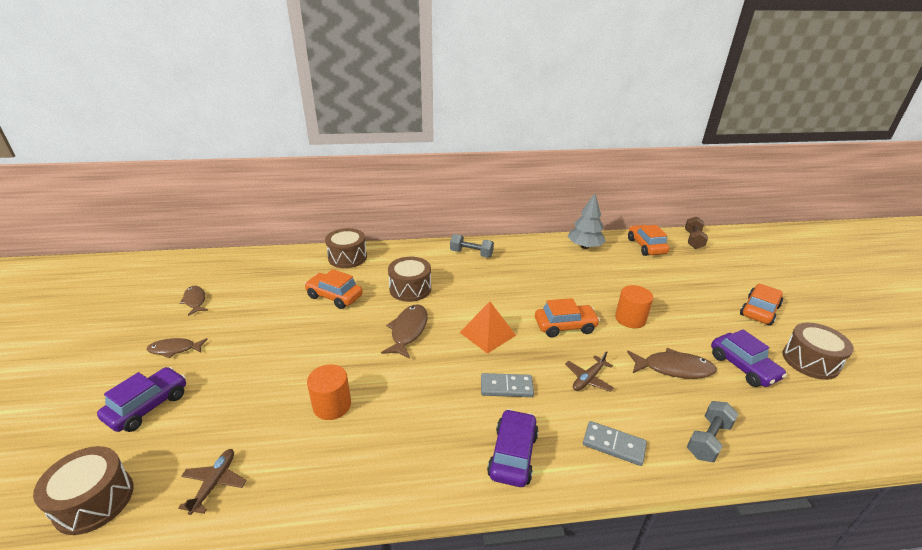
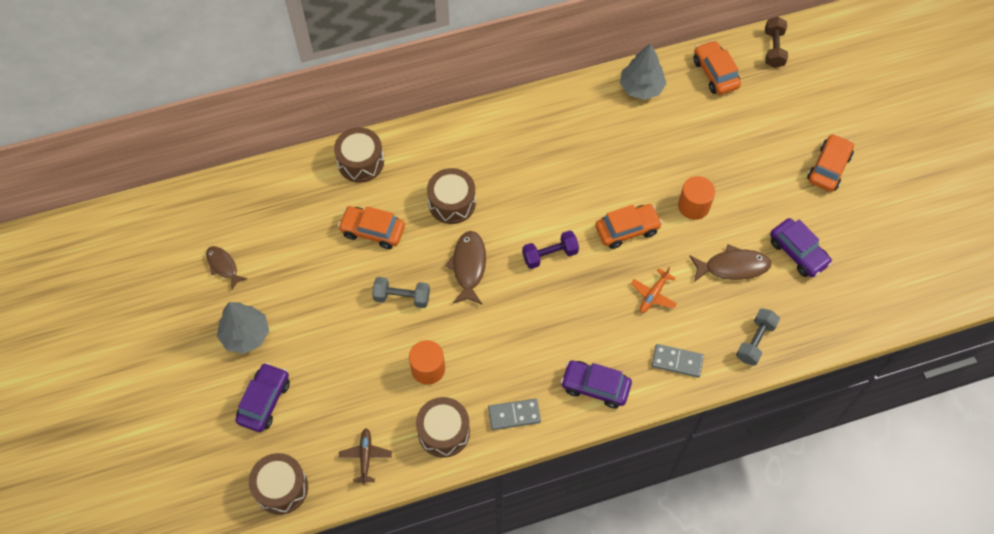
camera: 10 degrees left, 30 degrees up
(174, 349) = (245, 335): brown fish -> grey tree
(471, 253) = (506, 127): grey dumbbell -> grey dumbbell (402, 297)
(487, 333) = (550, 255): orange pyramid -> purple dumbbell
(506, 387) = (579, 319): grey domino -> grey domino (514, 415)
(513, 454) = (595, 386): purple car -> purple car turned 75 degrees counterclockwise
(588, 379) = (653, 295): brown plane -> orange plane
(810, 361) = (862, 233): brown drum -> brown drum (443, 432)

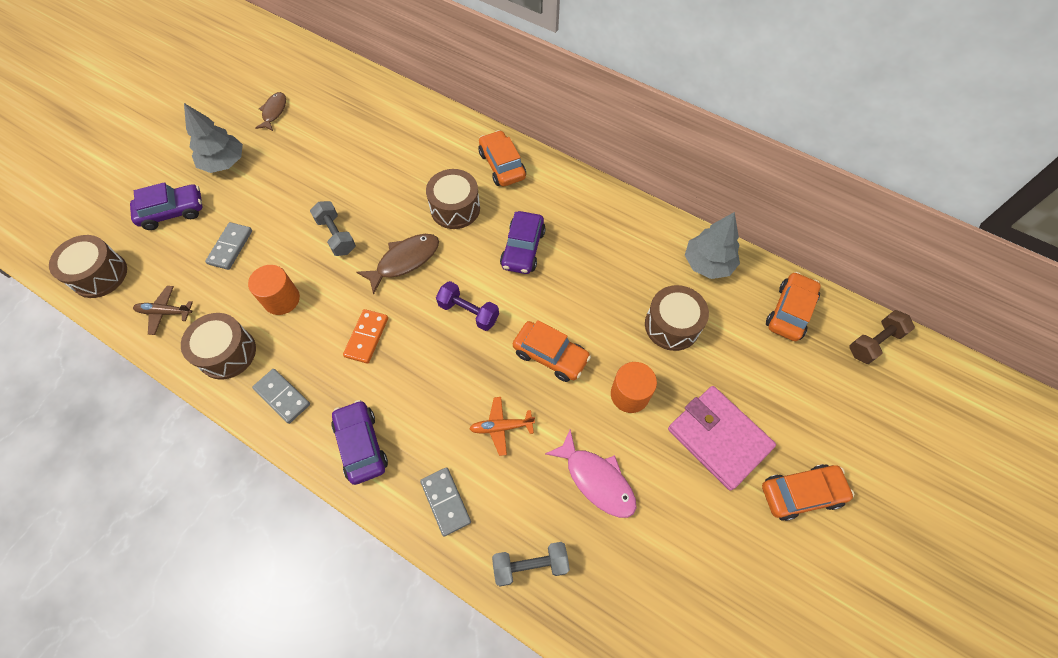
camera: 50 degrees right, 0 degrees up
(343, 377) = (230, 247): none -> grey domino
(360, 162) = (437, 127): brown drum -> brown drum (672, 325)
(365, 457) = (165, 312): brown plane -> brown plane turned 135 degrees counterclockwise
(372, 231) = (382, 176): orange car -> orange car (502, 165)
(512, 332) = (366, 337): none -> orange domino
(733, 267) = (596, 479): brown fish -> pink fish
(762, 181) = (718, 438): none -> pink wallet
(798, 252) = (672, 534): purple car -> purple car (522, 249)

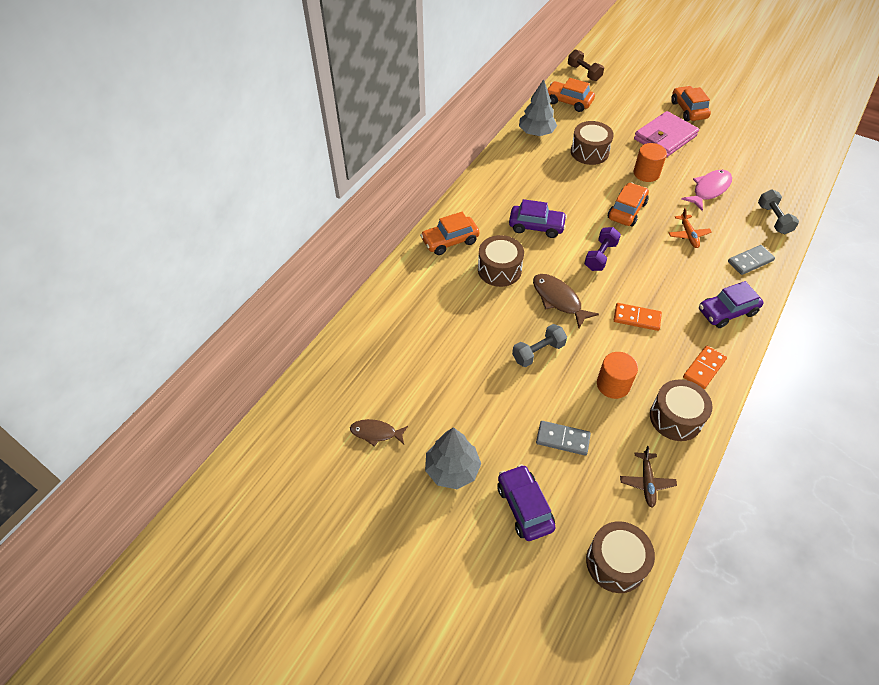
camera: 90 degrees left, 10 degrees down
(282, 396) = (704, 368): grey domino -> orange domino

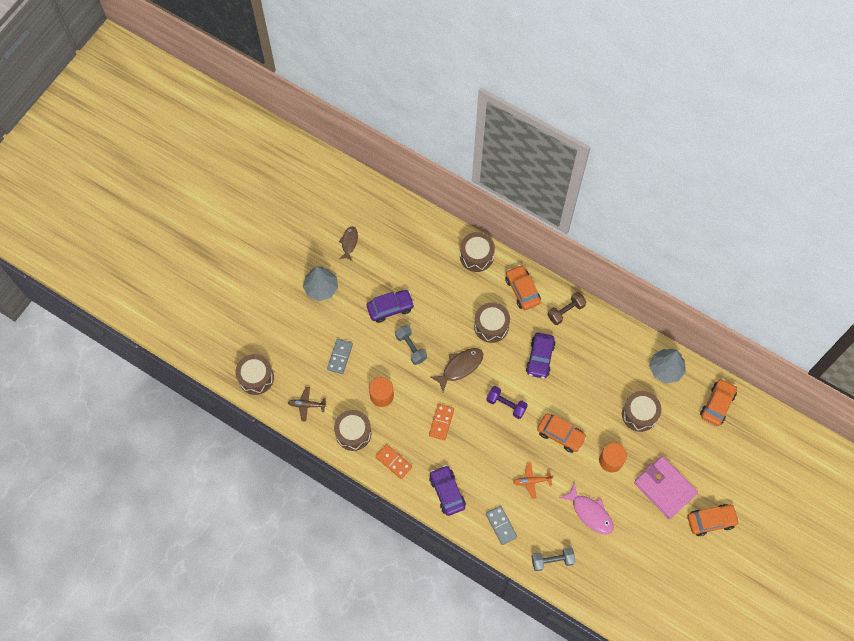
camera: 90 degrees right, 15 degrees up
(402, 284) = (476, 256): none -> brown drum
(524, 507) = (294, 329): purple car -> purple car (390, 308)
(584, 73) = (769, 426): brown dumbbell -> brown dumbbell (566, 311)

